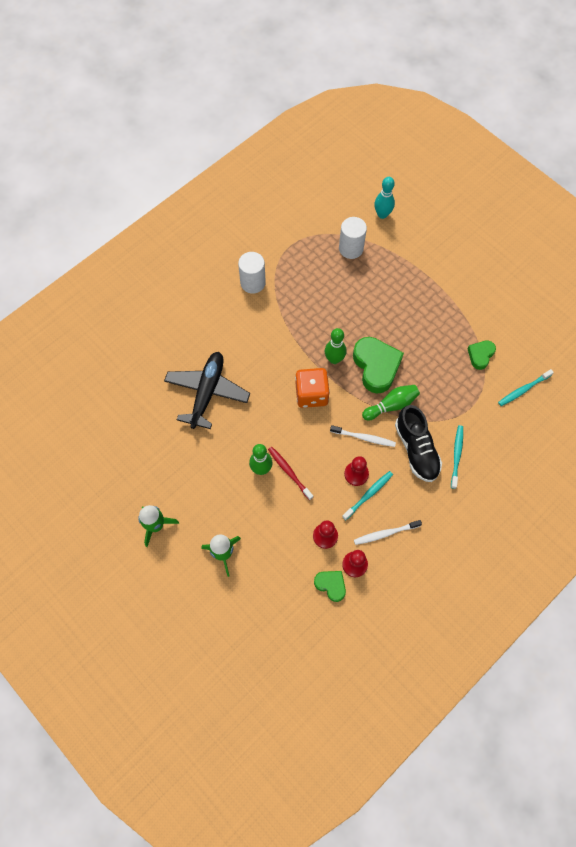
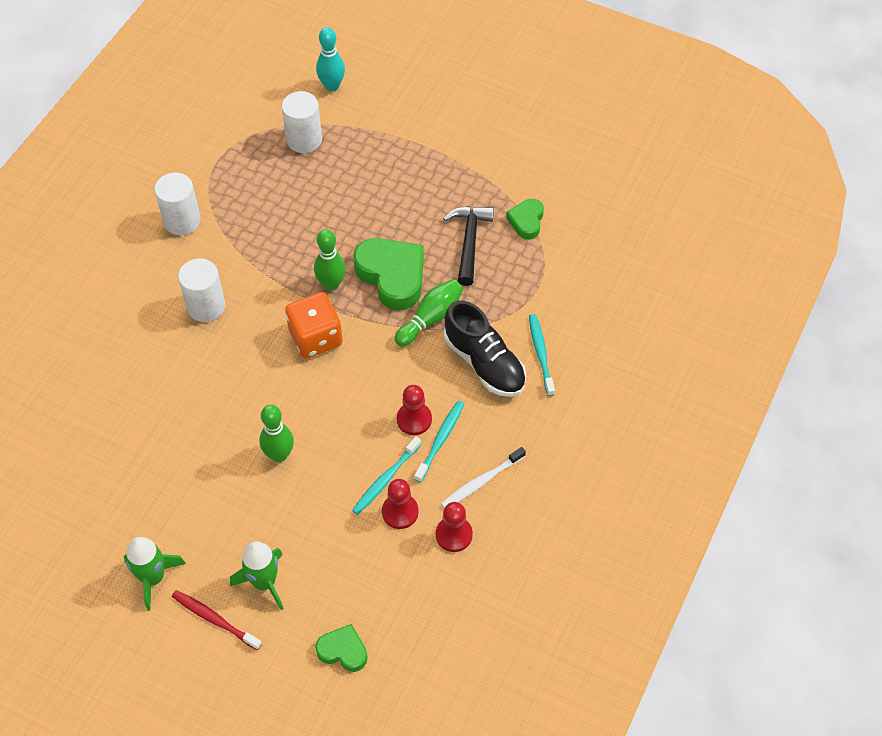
camera: 20 degrees left, 10 degrees down
(207, 392) = (166, 380): black plane -> none
(248, 349) = (206, 306): none -> white cylinder
(289, 472) = (320, 446): red toothbrush -> red toothbrush (214, 619)
(331, 585) = (430, 572): green heart -> green heart (343, 651)
(364, 438) = (408, 370): white toothbrush -> none
(436, 358) = (469, 242): none -> black hammer
(523, 390) = (598, 247): turquoise toothbrush -> turquoise toothbrush (385, 480)

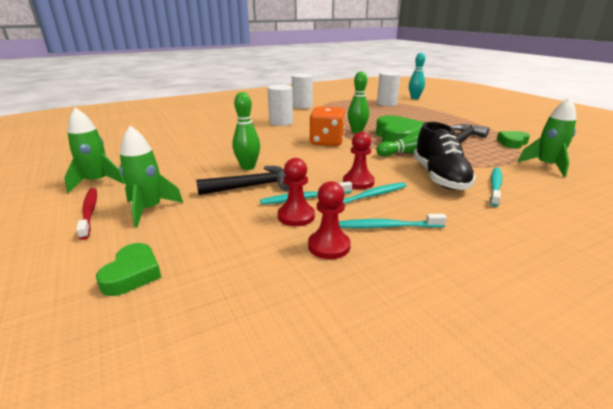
camera: 35 degrees right, 30 degrees down
(319, 489) = (252, 186): none -> black hammer
(343, 651) = (132, 274): green heart -> green heart turned 45 degrees clockwise
(481, 482) = (386, 226): white toothbrush -> turquoise toothbrush
(575, 274) = (546, 166): none -> green rocket

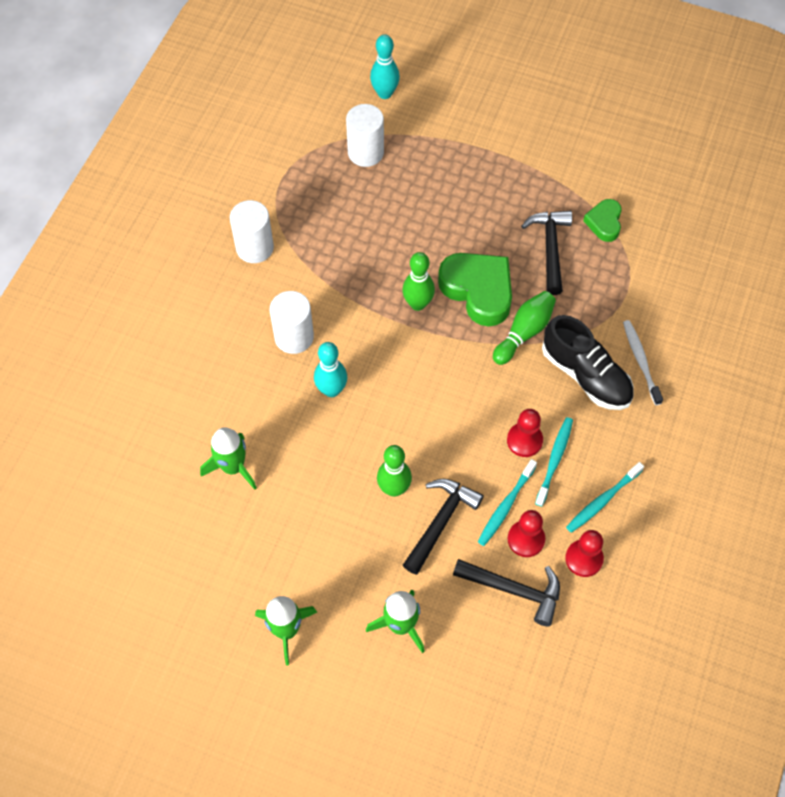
camera: 40 degrees left, 35 degrees up
(89, 212) = (356, 668): red toothbrush -> none
(132, 274) = (492, 690): green heart -> none
(247, 233) = (514, 590): none -> black hammer
(272, 136) = (331, 390): none -> turquoise bowling pin
(327, 142) = (411, 362): orange dice -> none
(495, 186) = (640, 361): turquoise toothbrush -> white toothbrush
(546, 166) = (662, 275): green rocket -> green rocket (233, 467)

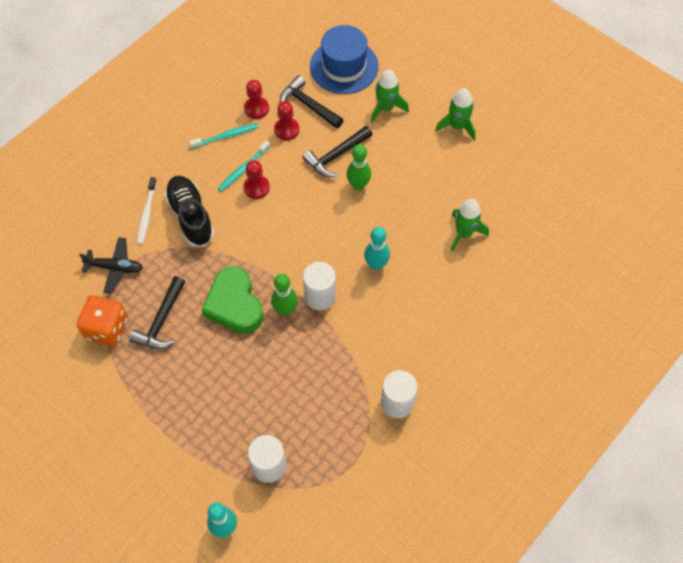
camera: 160 degrees left, 0 degrees up
(294, 337) = (390, 314): white cylinder -> white cylinder (320, 296)
(491, 679) = (344, 66): none -> blue hat
(505, 506) = (290, 152): turquoise toothbrush -> none
(524, 332) = (217, 261): green bowling pin -> none
(604, 223) = (107, 328): green heart -> orange dice
(637, 287) = (115, 268): none -> black plane

